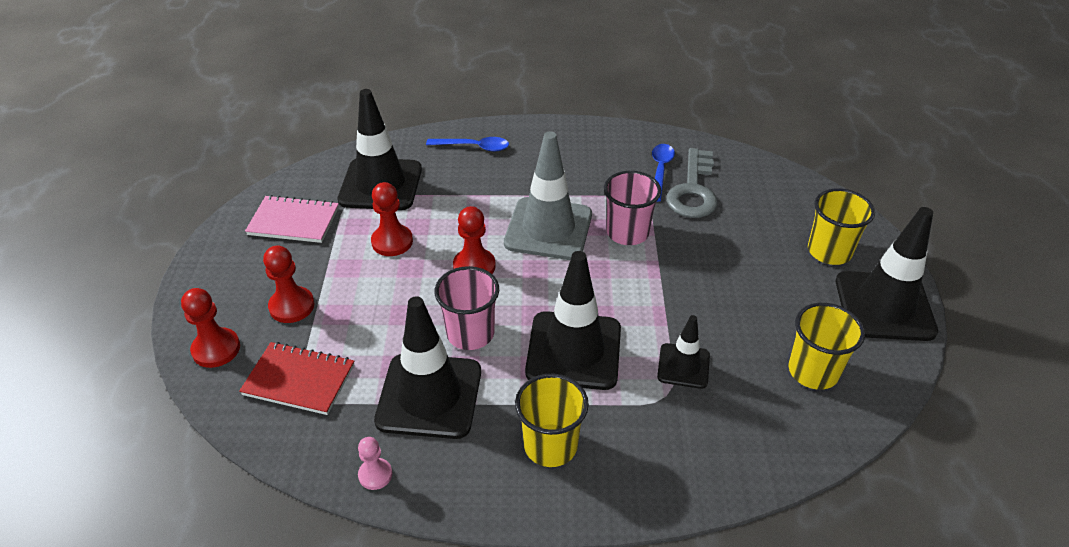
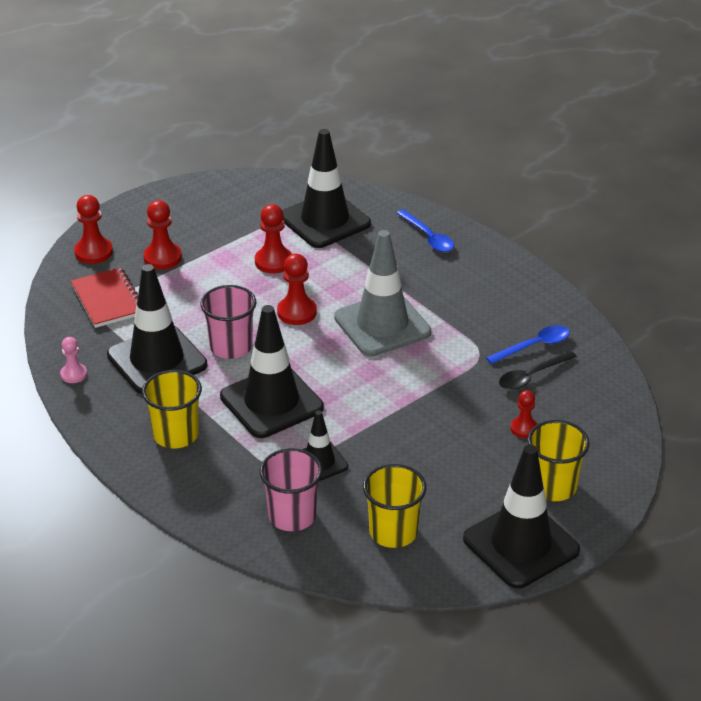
camera: 50 degrees right, 5 degrees down
(294, 221) = (238, 208): pink notebook -> none
(627, 232) = (430, 366): pink cup -> pink cup (292, 516)
(693, 190) = (532, 376): grey key -> black spoon
(749, 228) = (524, 428): none -> red pawn

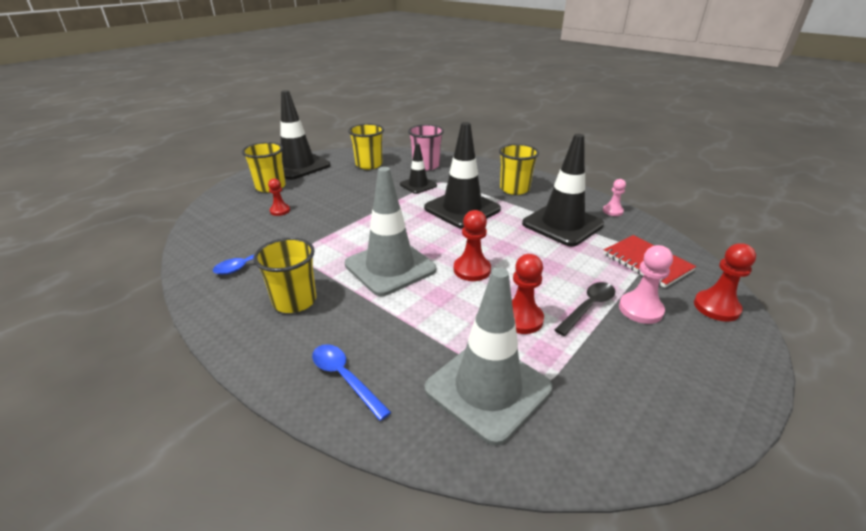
camera: 170 degrees right, 5 degrees down
(162, 258) = (640, 309): red pawn -> pink pawn
(231, 347) = (512, 238): pink cup -> none
(325, 220) = (488, 388): black traffic cone -> grey traffic cone
(478, 299) = (294, 301): none -> yellow cup
(532, 376) = (262, 241): black spoon -> black spoon (588, 307)

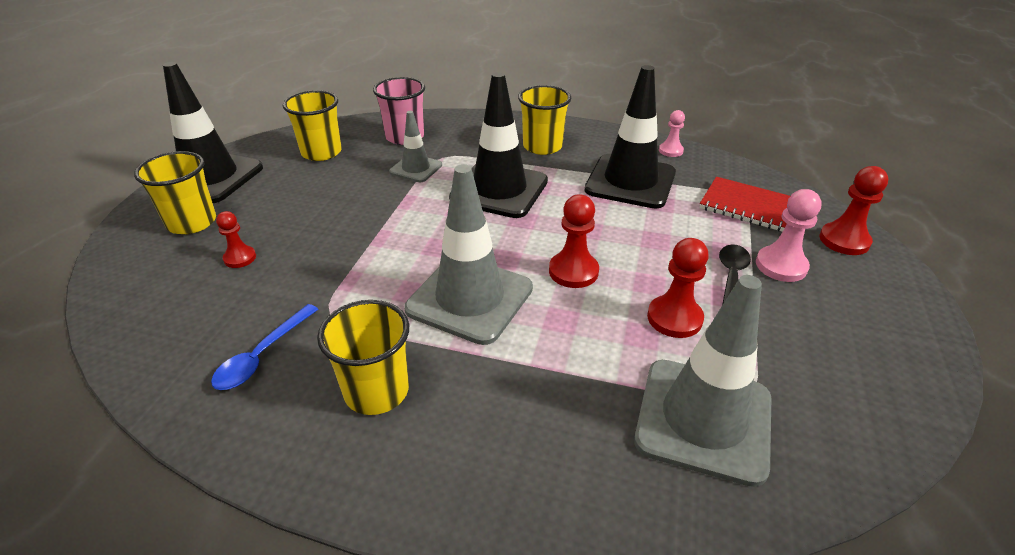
camera: 25 degrees left, 5 degrees up
(345, 378) = (532, 475): blue spoon -> none
(418, 185) = (416, 168): black traffic cone -> grey traffic cone

